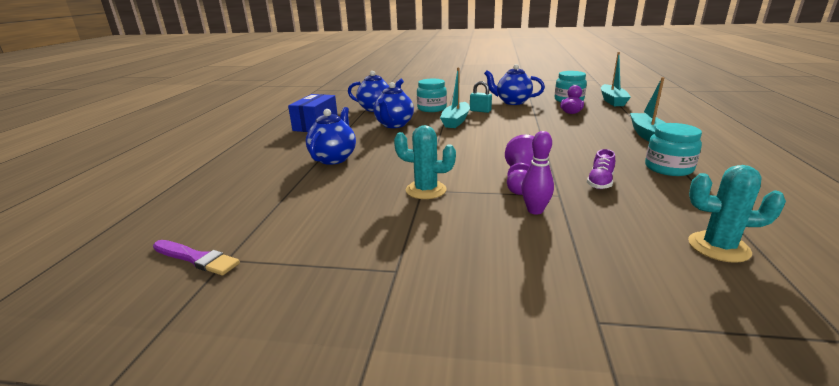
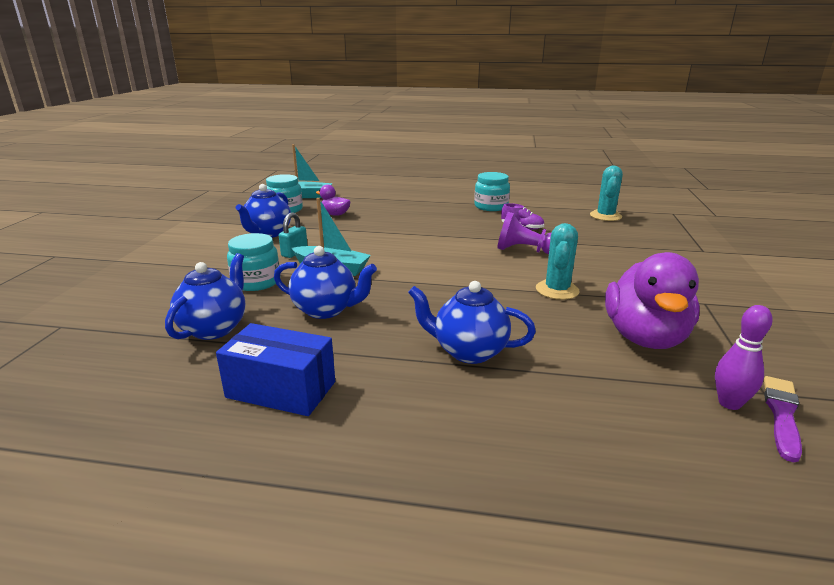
camera: 90 degrees left, 0 degrees up
(331, 219) = (645, 337): none -> purple duck
(535, 210) = (580, 251): purple bowling pin -> purple bowling pin (729, 403)
(647, 134) = (414, 200): turquoise boat -> none

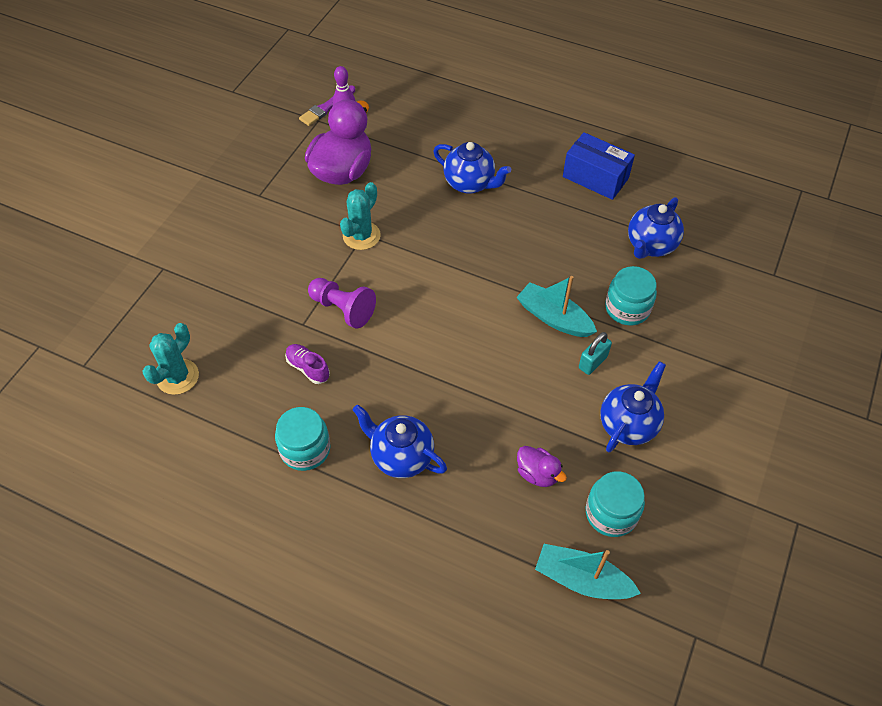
camera: 165 degrees left, 30 degrees up
(326, 310) = (563, 250): blue teapot -> blue teapot (401, 456)

